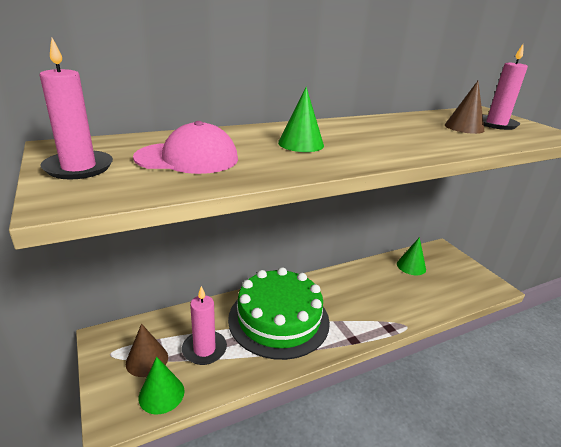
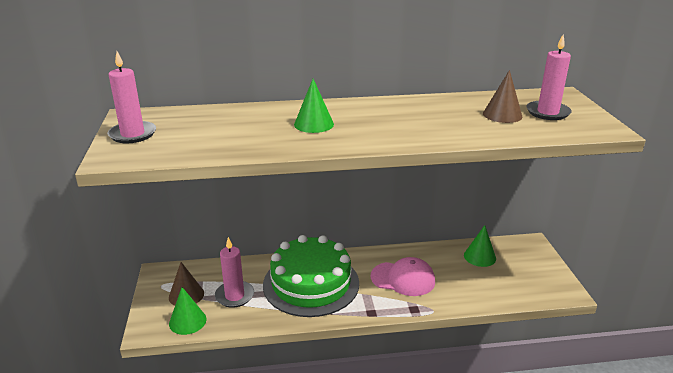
camera: 20 degrees right, 0 degrees up
(187, 158) = (211, 132): pink cap -> pink cap (403, 279)

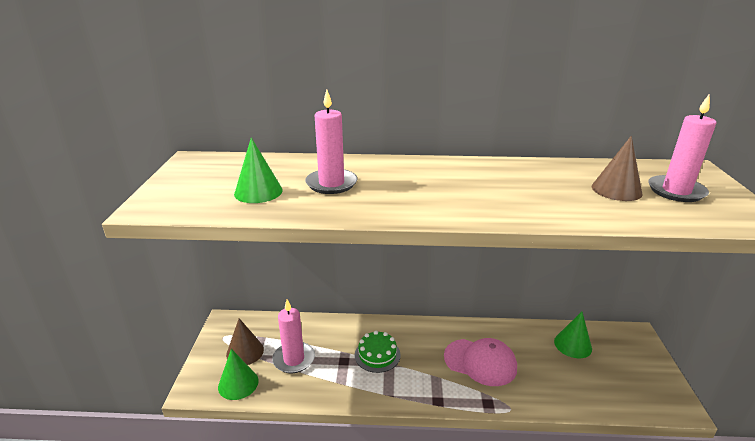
camera: 10 degrees right, 0 degrees up
(132, 134) = (185, 181): pink candle -> pink candle (331, 184)
(311, 283) = (377, 355): green cake -> green cake, size x0.44
(314, 124) = (385, 184): green cone -> green cone (258, 192)

